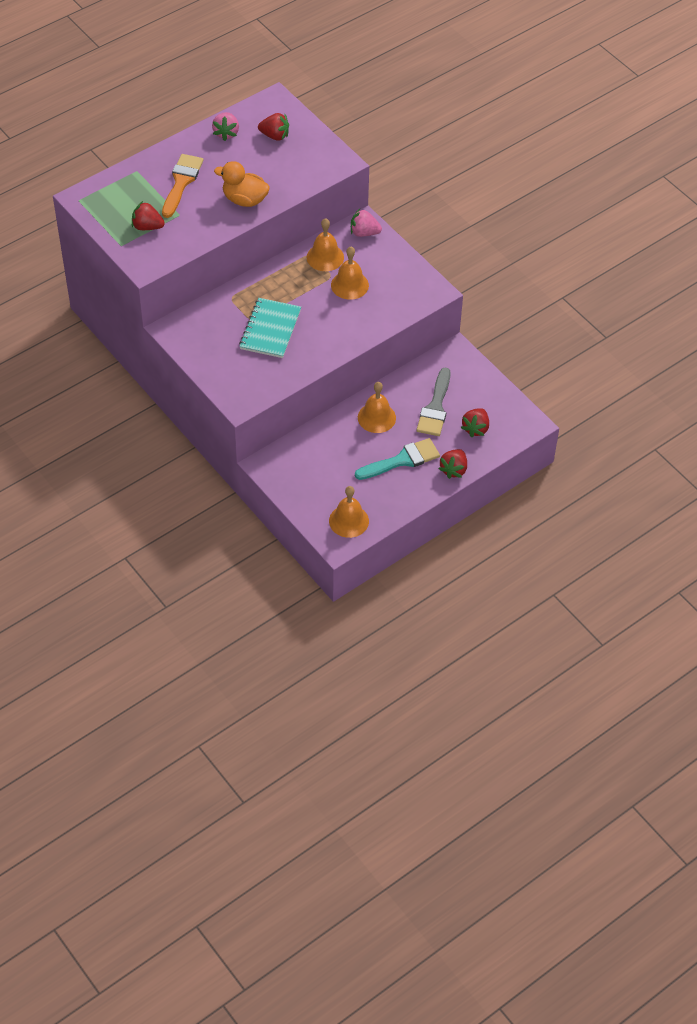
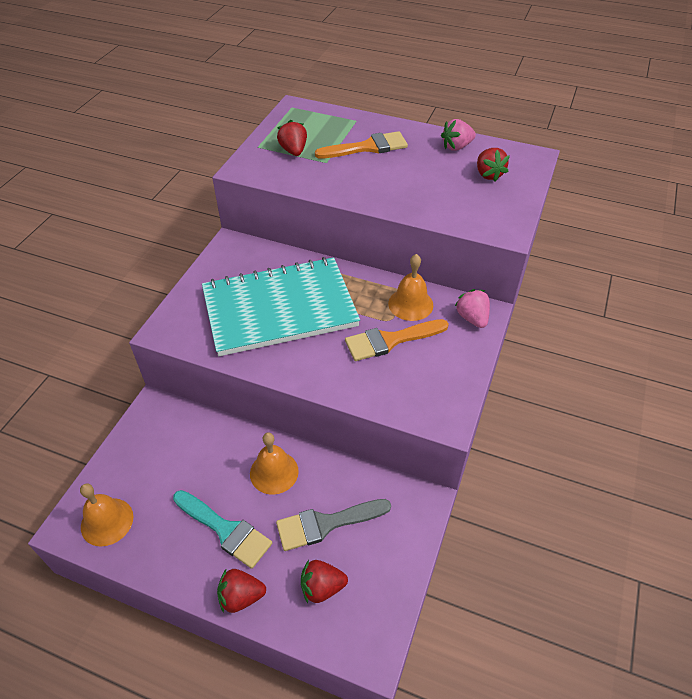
camera: 60 degrees right, 5 degrees down
(244, 200) = (384, 191): orange duck -> none
(270, 329) = (279, 308): turquoise notebook -> turquoise notebook, size x1.78
(349, 285) = (390, 340): orange bell -> orange brush

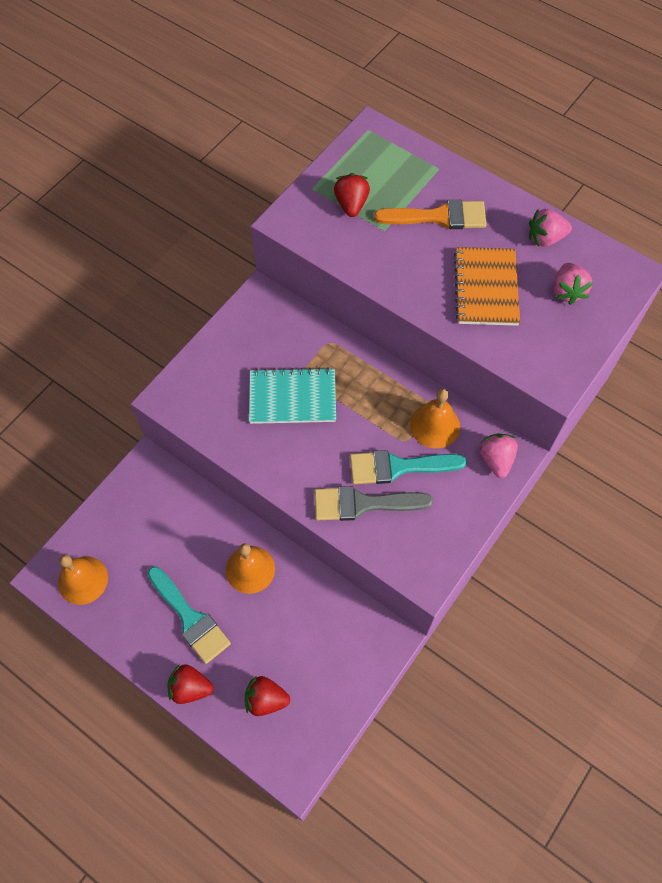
camera: 15 degrees right, 15 degrees up
(279, 308) = (292, 397): turquoise notebook -> turquoise notebook, size x0.56
(326, 524) = (286, 637): grey brush -> grey brush (363, 504)
(390, 340) = (398, 467): orange brush -> turquoise brush
(423, 183) = (486, 288): none -> orange notebook
(488, 174) = (567, 291): red strawberry -> pink strawberry

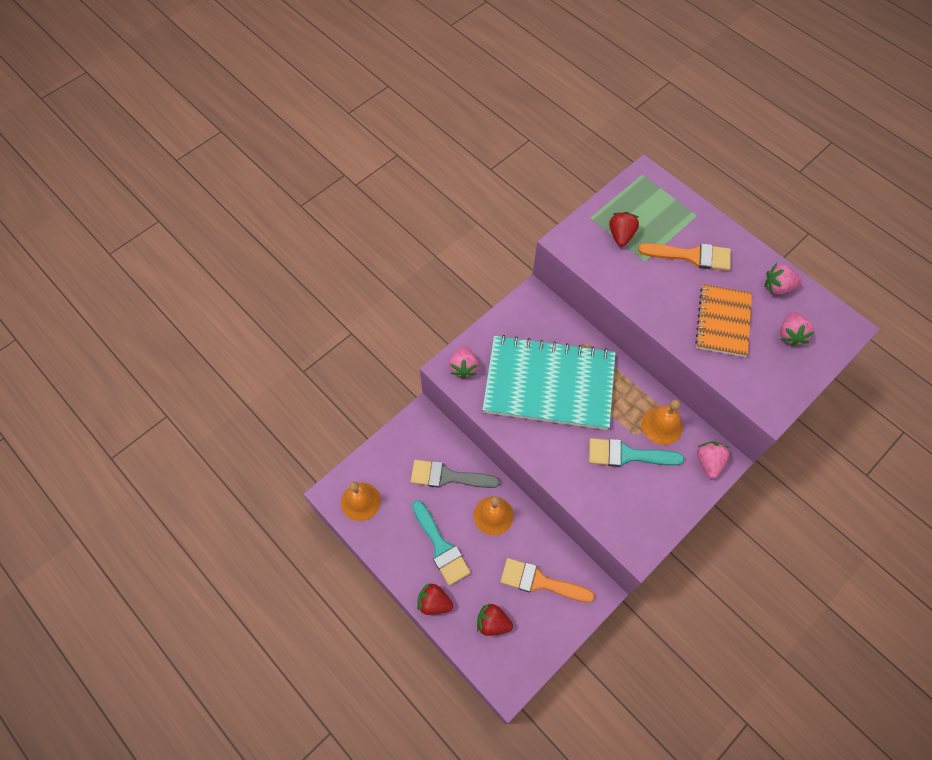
camera: 10 degrees right, 0 degrees up
(185, 393) = (464, 367): none -> pink strawberry
(292, 397) = (549, 384): turquoise notebook -> turquoise notebook, size x1.78
(317, 639) = (540, 581): none -> orange brush
(363, 504) = (595, 480): grey brush -> grey brush (448, 476)

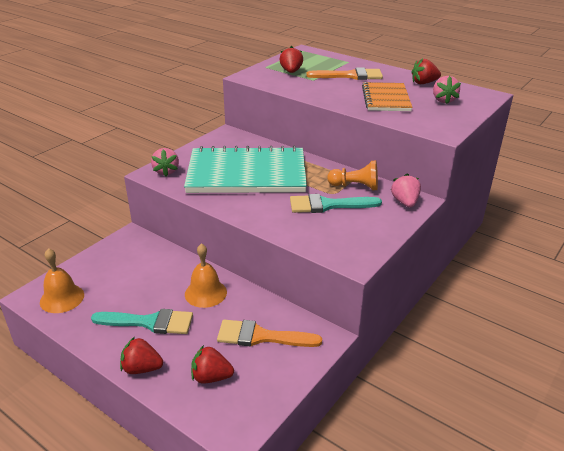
camera: 10 degrees left, 30 degrees down
(441, 547) = (150, 322): turquoise brush -> turquoise brush turned 45 degrees counterclockwise
(448, 476) = (157, 271): grey brush -> none
(662, 425) = (355, 186): orange bell -> orange pawn
(778, 287) = (424, 83): pink strawberry -> red strawberry

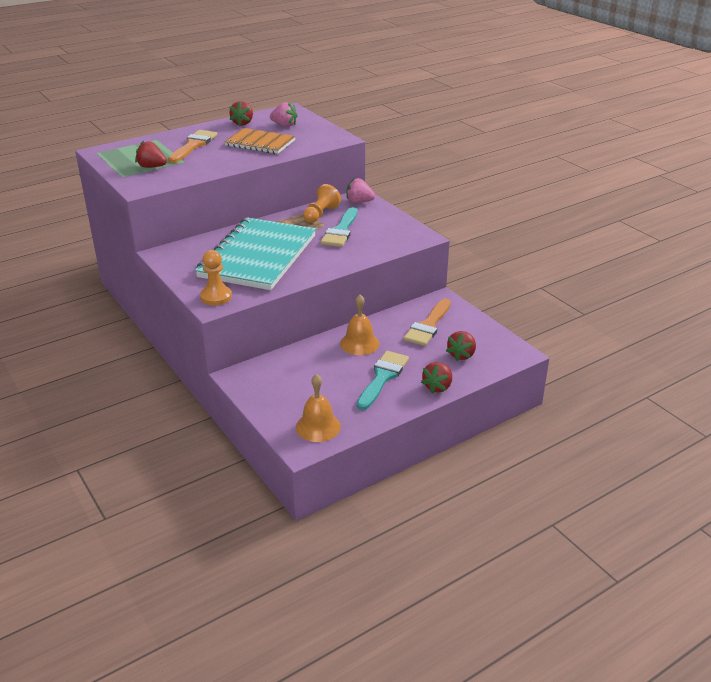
camera: 70 degrees left, 0 degrees up
(166, 171) = (216, 297): pink strawberry -> orange pawn

